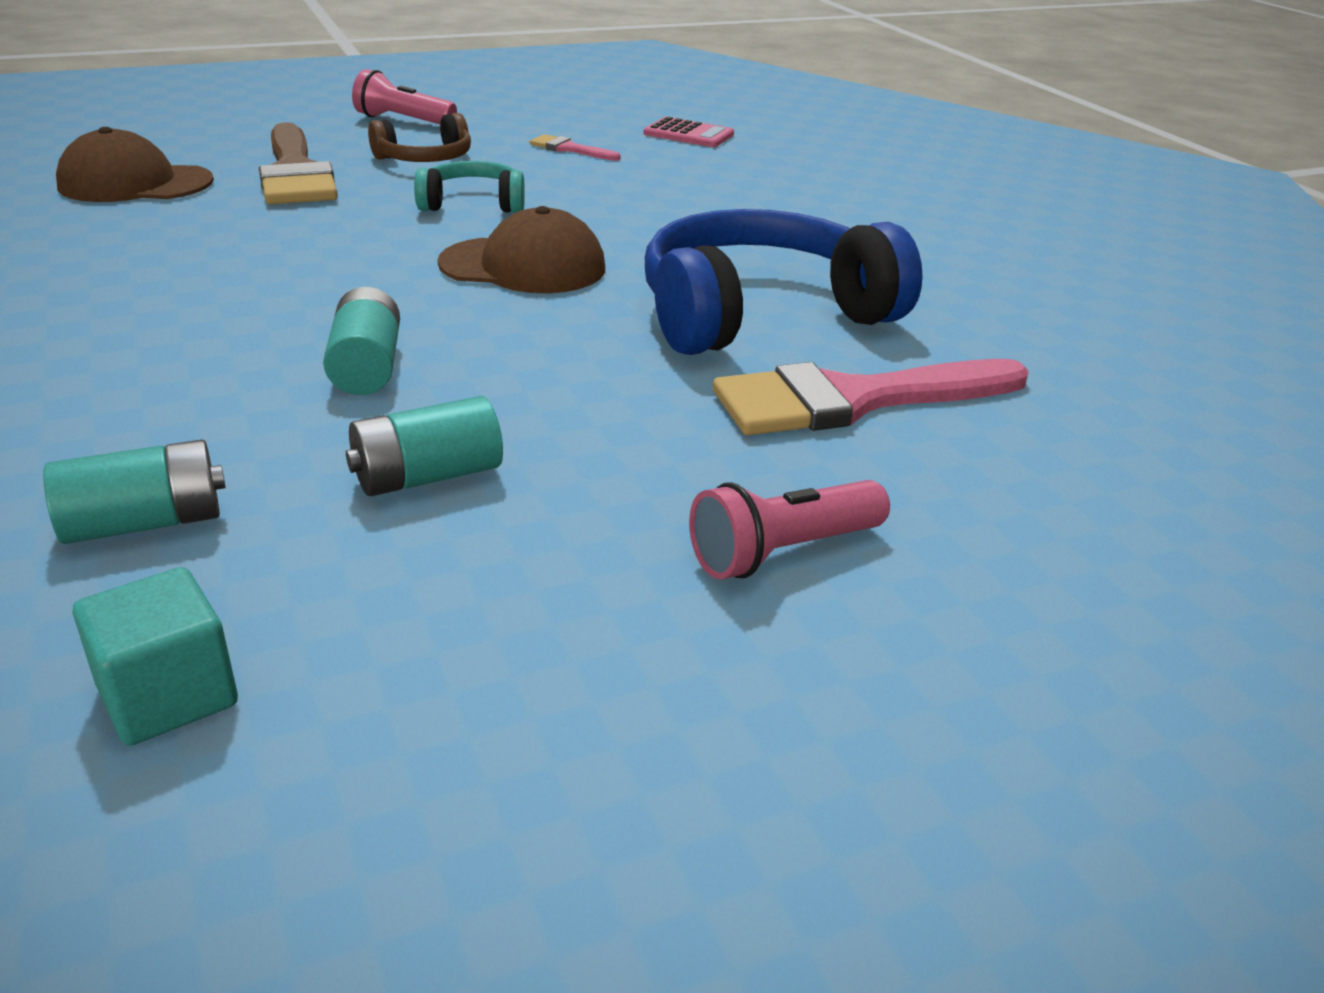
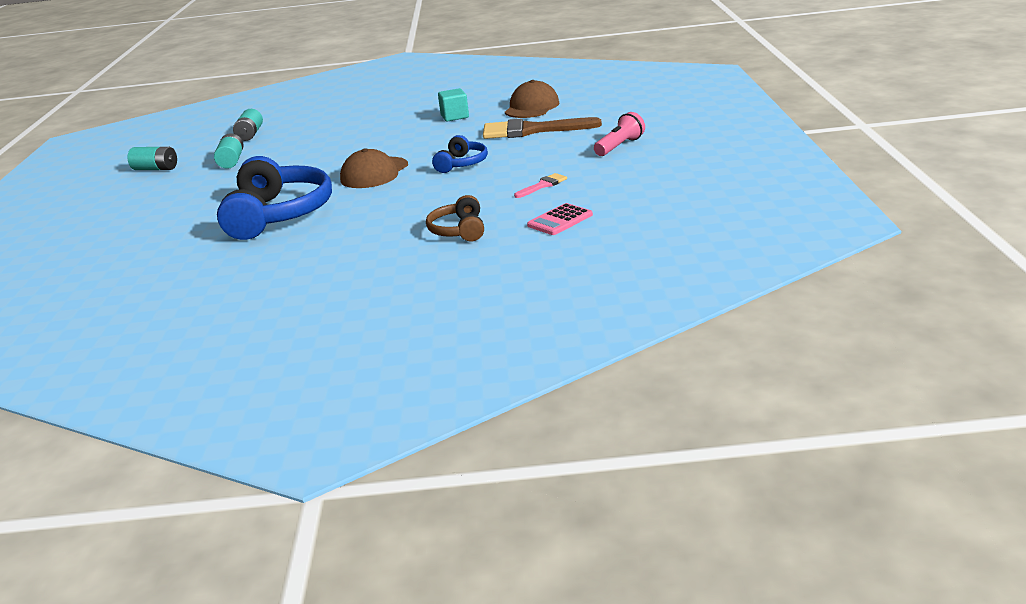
camera: 115 degrees right, 5 degrees down
(168, 696) = (180, 142): turquoise cube -> turquoise cube (454, 116)
(366, 367) = (309, 151): turquoise battery -> turquoise battery (156, 169)
(425, 159) = (540, 153): brown headphones -> brown headphones (459, 230)
(473, 204) = (462, 164): turquoise headphones -> blue headphones
(783, 552) = (133, 202): pink flashlight -> none
(853, 400) = (192, 223): pink brush -> none

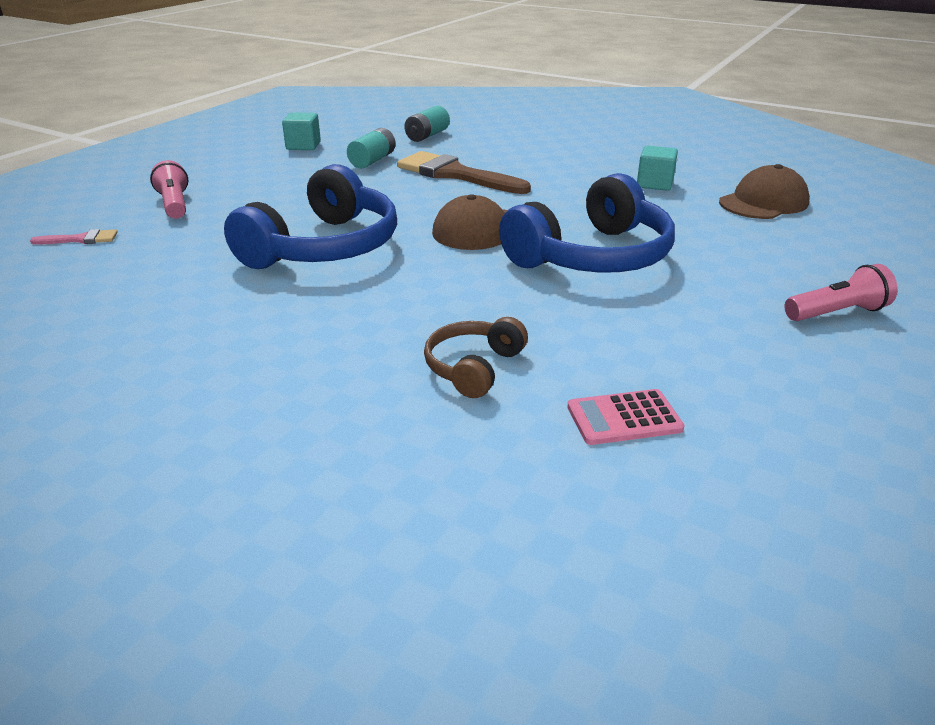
camera: 30 degrees right, 5 degrees up
(114, 231) = (175, 205): none -> pink flashlight
(156, 169) = (303, 146): turquoise battery -> turquoise cube
(462, 164) = (592, 256): blue headphones -> blue headphones, size x1.98
(531, 130) = (730, 238): brown brush -> brown brush (455, 174)
(543, 185) = (661, 338): pink brush -> pink brush (81, 239)

